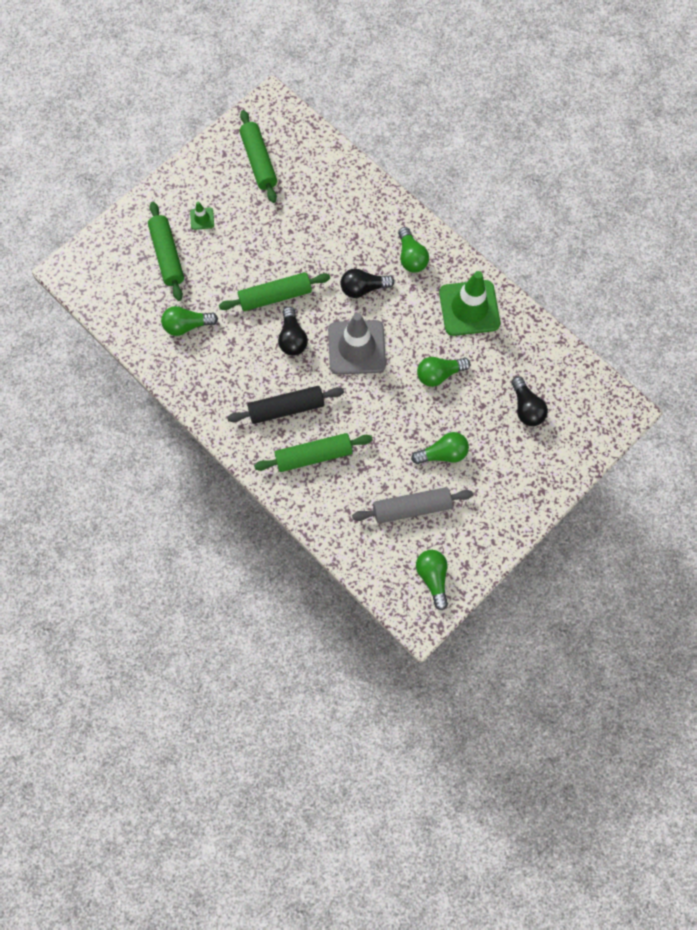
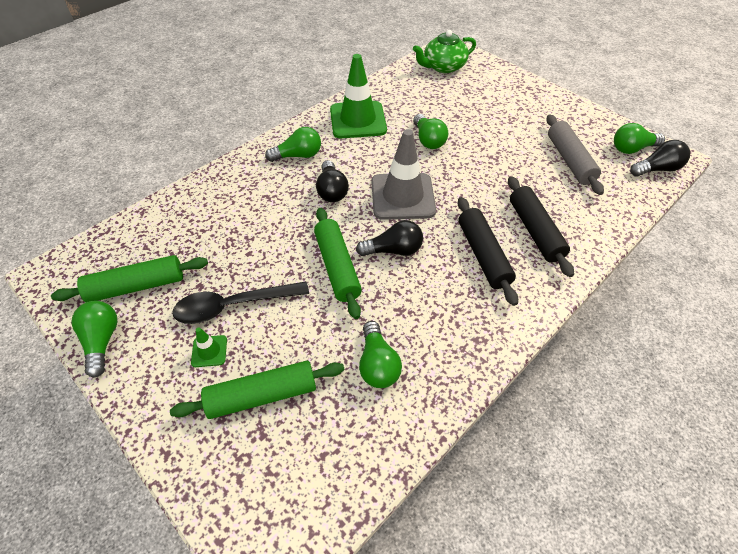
camera: 90 degrees left, 20 degrees down
(239, 227) = (232, 306): none -> black spoon
(313, 456) = (535, 231): green rolling pin -> black rolling pin
(442, 453) = (509, 140): green light bulb -> green light bulb (102, 341)
(526, 408) = (455, 92): black light bulb -> black light bulb (656, 169)
(578, 399) = (443, 67): none -> green teapot

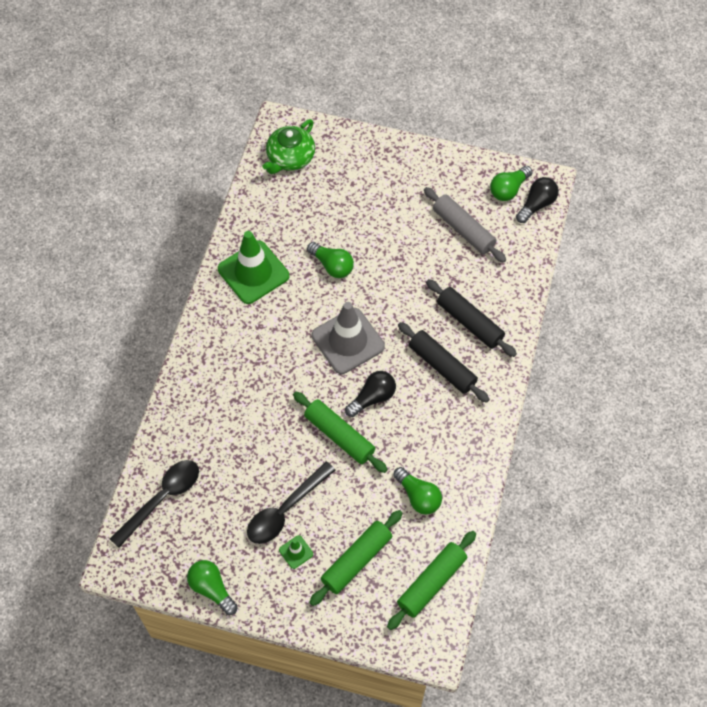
camera: 30 degrees left, 10 degrees up
(136, 286) = (197, 535): green rolling pin -> green rolling pin (431, 582)
(138, 241) = (162, 498): none -> black spoon
(298, 155) = (228, 342): green light bulb -> none
(332, 190) = (285, 365): black light bulb -> none

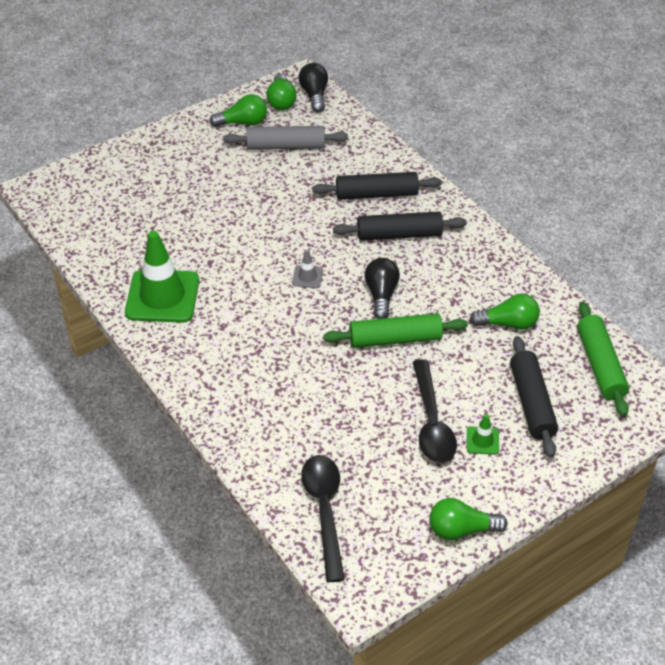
camera: 50 degrees left, 15 degrees down
(290, 158) = (79, 203): green teapot -> none
(332, 265) = (221, 242): green light bulb -> green light bulb (243, 123)
(348, 341) = (307, 277): grey traffic cone -> grey traffic cone, size x0.43
(356, 560) = (532, 402): green rolling pin -> black rolling pin

